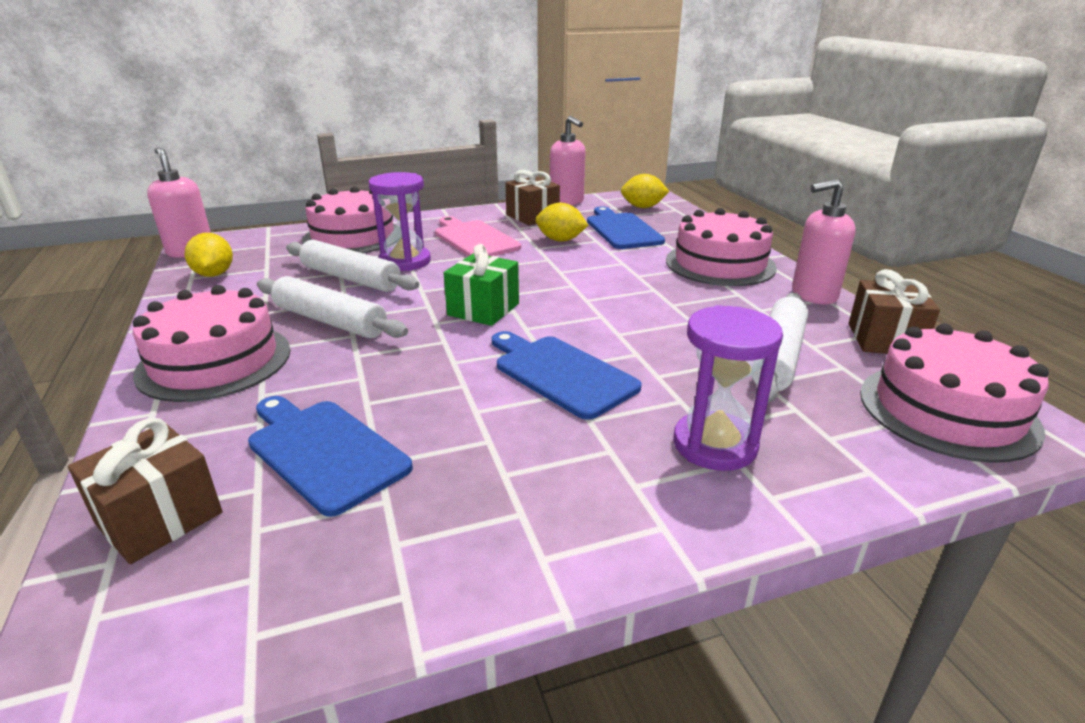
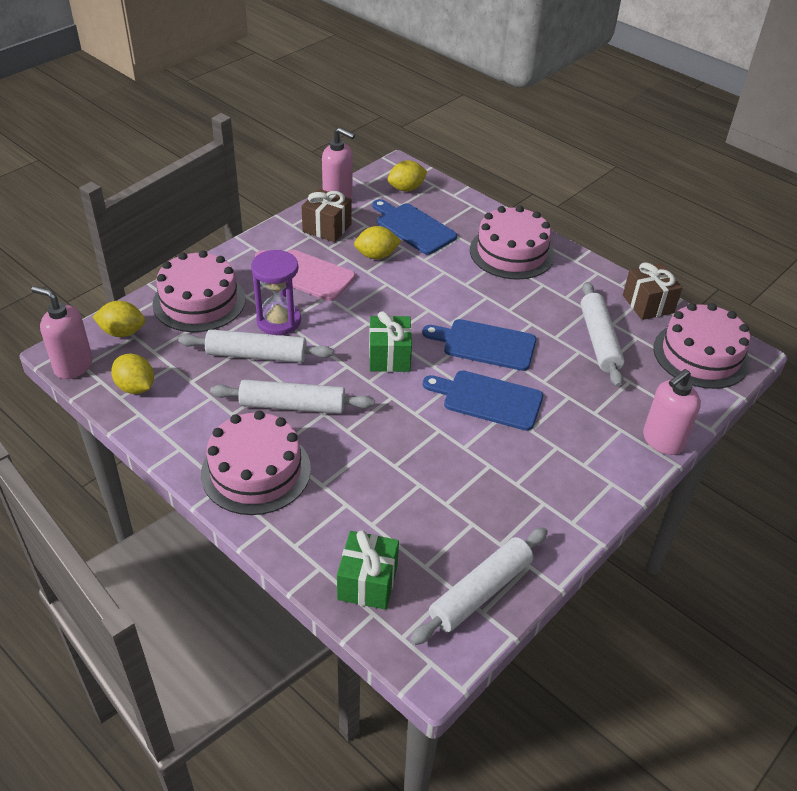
camera: 30 degrees left, 15 degrees up
(159, 518) = (367, 582): brown gift -> green gift
(262, 241) = (122, 332): none -> yellow lemon
(286, 601) = (480, 591): none -> white rolling pin
(324, 451) = (408, 508): blue cutting board -> blue cutting board (485, 344)
(714, 445) = (605, 423): purple hourglass -> none
(813, 295) = (589, 271): pink soap dispenser -> pink soap dispenser (662, 441)

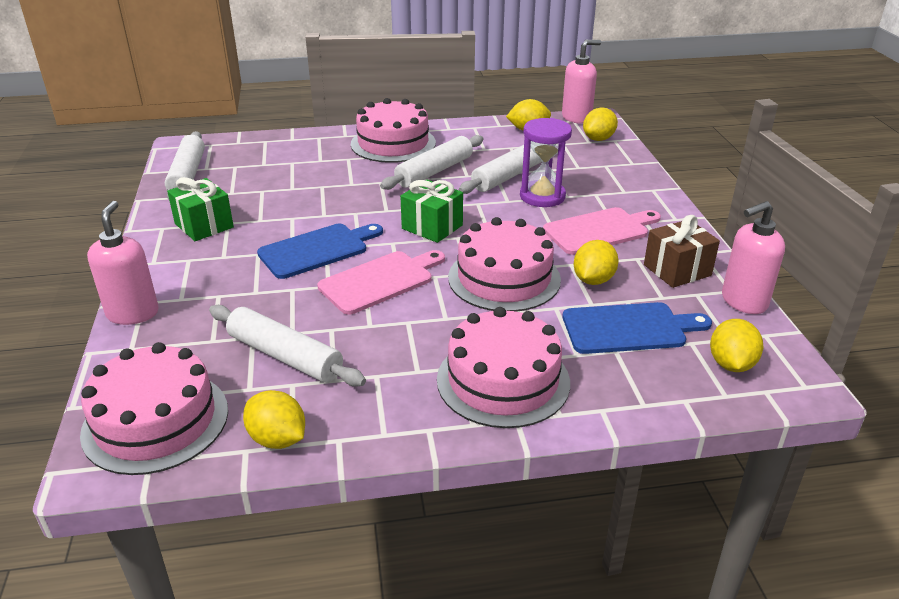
camera: 130 degrees right, 10 degrees down
(199, 301) = (608, 173): pink cake -> pink cake (504, 278)
(367, 582) = (258, 147): green gift -> green gift (204, 225)
(485, 344) = (380, 281): blue cutting board -> pink cutting board
(648, 304) = (277, 439): brown gift -> yellow lemon

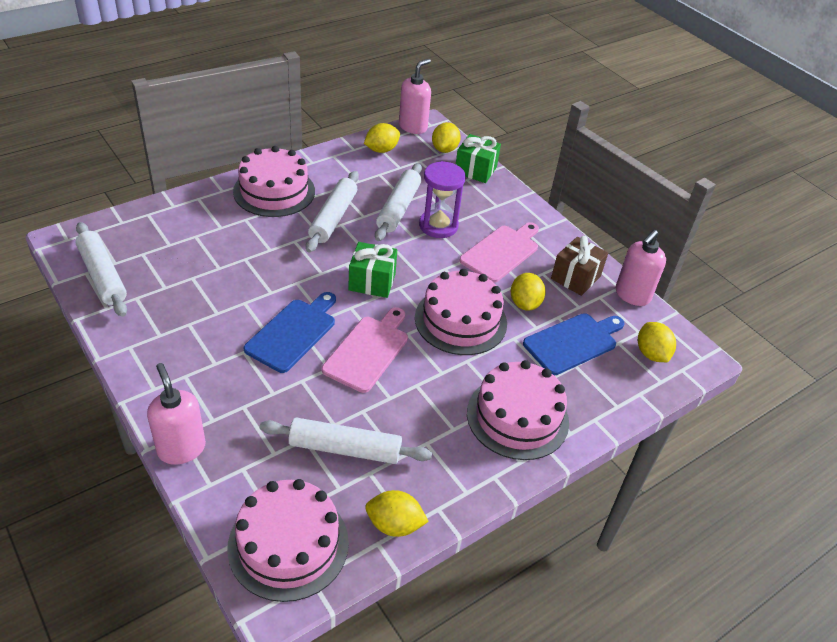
camera: 30 degrees left, 10 degrees up
(204, 225) = (169, 333): green gift -> green gift (475, 170)

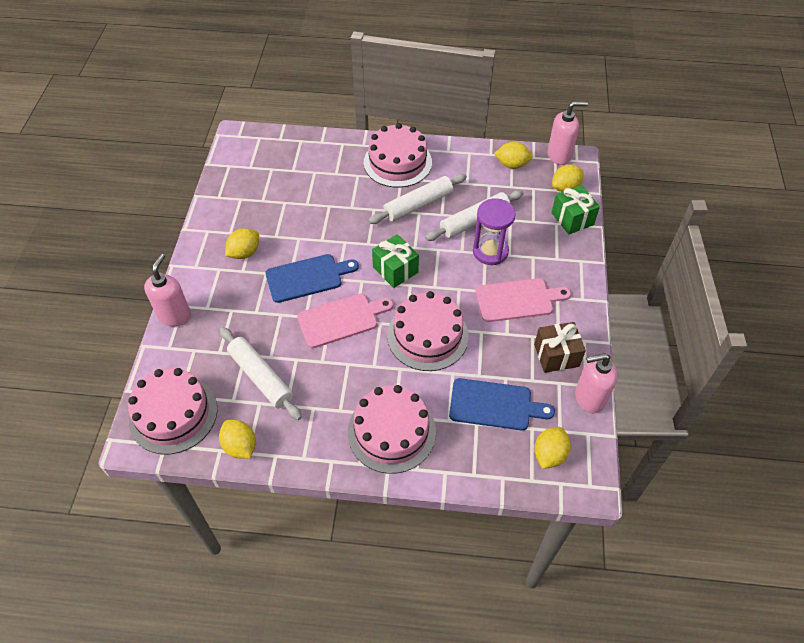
camera: 45 degrees right, 10 degrees up
(103, 275) = (236, 173): white rolling pin -> none
(524, 304) = (490, 352): yellow lemon -> yellow lemon (244, 253)

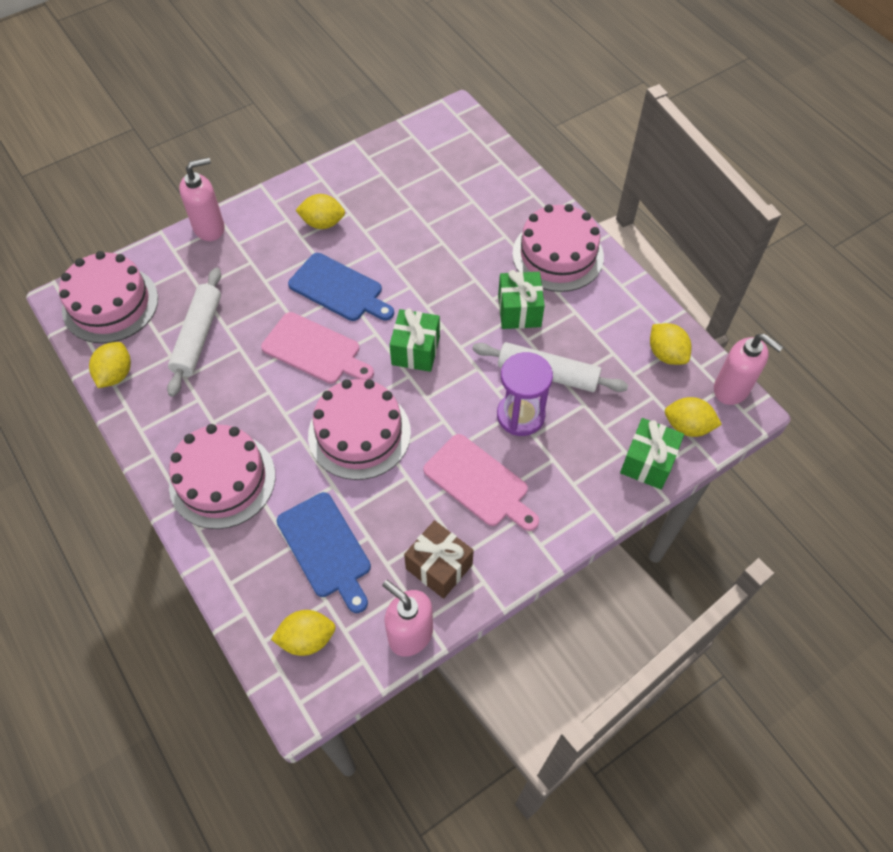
camera: 50 degrees right, 5 degrees up
(418, 204) = (519, 311): white rolling pin -> green gift

